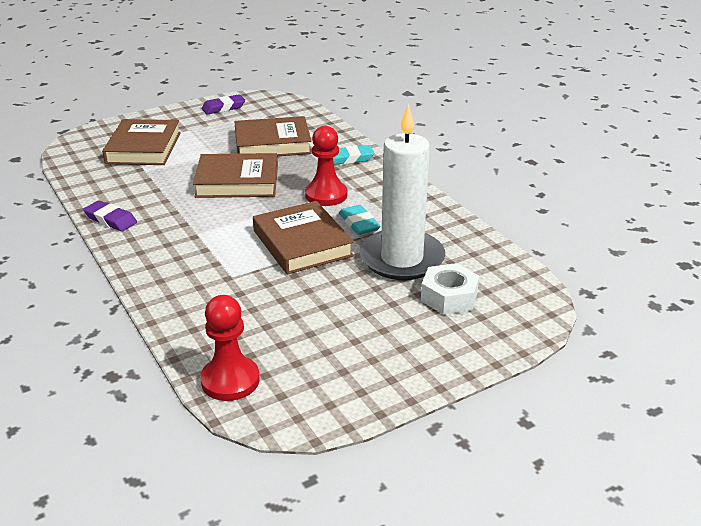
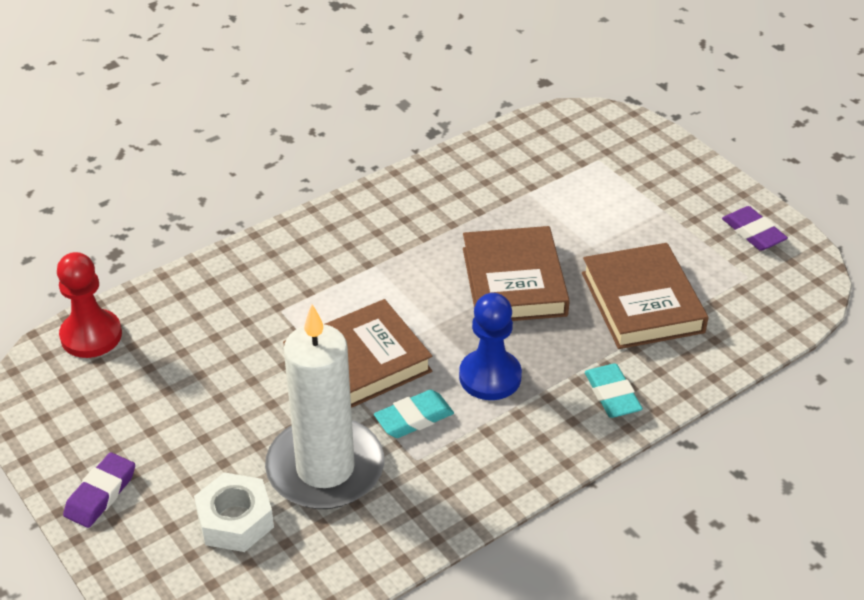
camera: 85 degrees right, 10 degrees up
(110, 220) = (399, 189): purple eraser -> purple eraser (100, 494)
(143, 148) = (593, 178): brown book -> none
(326, 195) = (490, 377): red pawn -> blue pawn

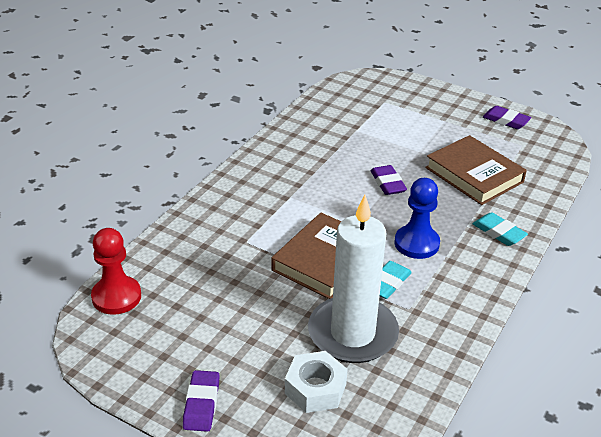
camera: 25 degrees left, 5 degrees down
(514, 281) = (388, 183): brown book -> purple eraser

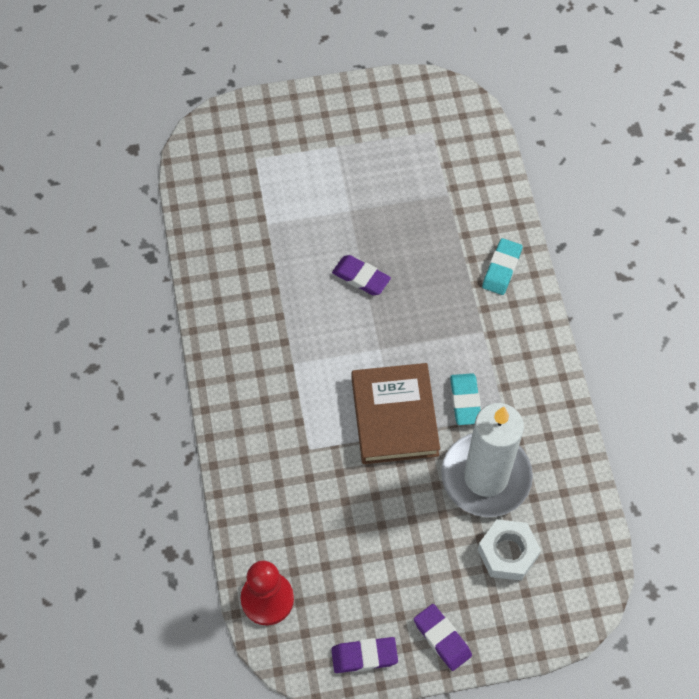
camera: 40 degrees left, 25 degrees up
(416, 243) = (449, 336): blue pawn -> none
(474, 175) = (424, 207): brown book -> none
(499, 232) = (501, 269): turquoise eraser -> turquoise eraser turned 75 degrees counterclockwise
(506, 120) = (390, 104): purple eraser -> purple eraser (364, 656)

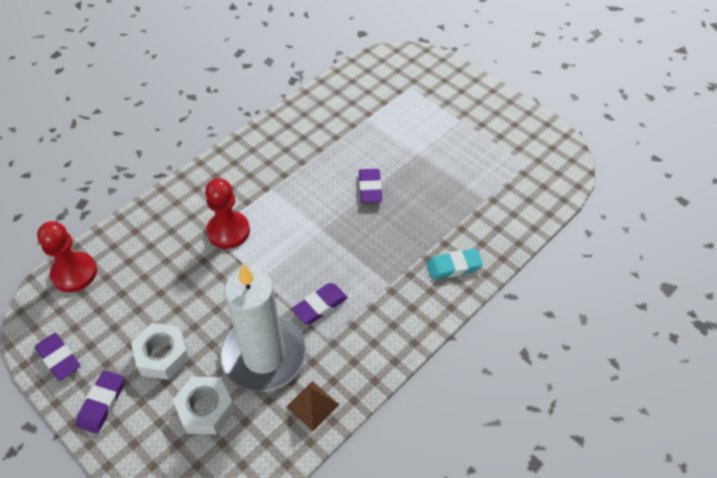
camera: 55 degrees right, 10 degrees down
(319, 431) = (228, 231): none -> red pawn
(394, 417) = (272, 268): brown book -> none
(426, 562) = (162, 355): none -> white nut
(465, 401) = (320, 305): turquoise eraser -> purple eraser
(561, 465) = (312, 405): none -> brown pyramid

